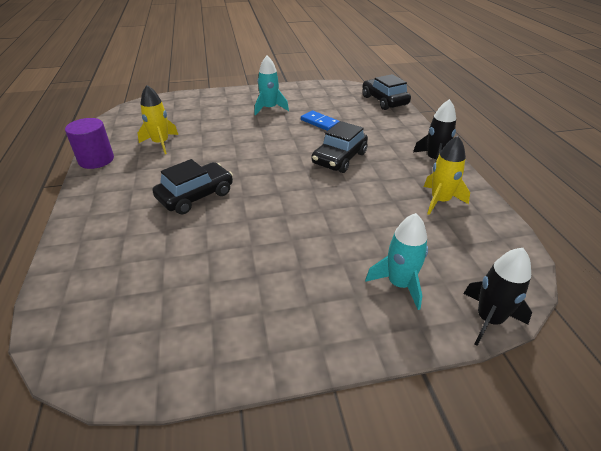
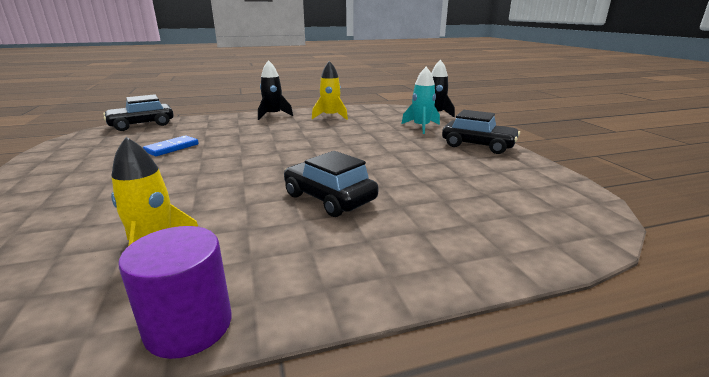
camera: 95 degrees left, 15 degrees down
(269, 108) = (96, 175): turquoise rocket -> none
(339, 158) = (261, 140): black car -> black car (478, 145)

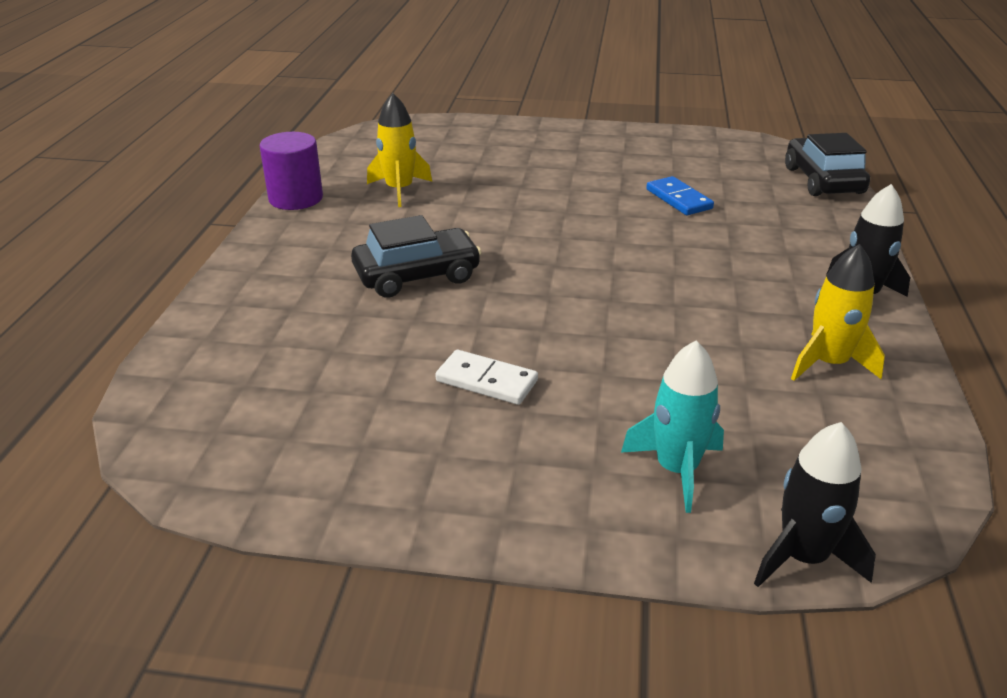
camera: 115 degrees right, 10 degrees up
(415, 158) = (486, 381): none -> white domino
(478, 145) = (495, 495): black car -> none

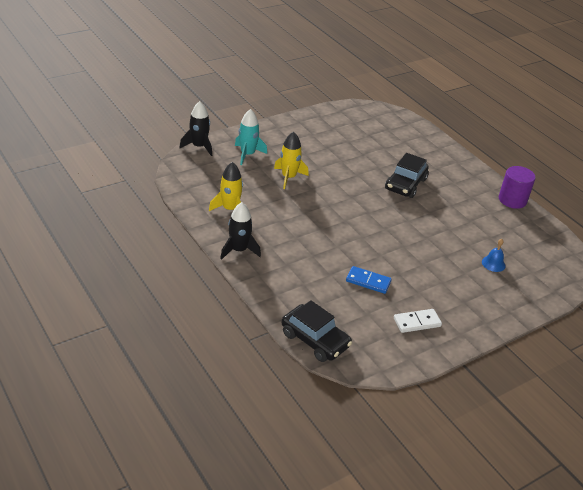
camera: 135 degrees right, 5 degrees up
(399, 190) = (486, 225): yellow rocket -> yellow rocket (289, 177)
(473, 160) = (493, 263): none -> blue bell
(486, 381) = (327, 157): white domino -> white domino (417, 322)

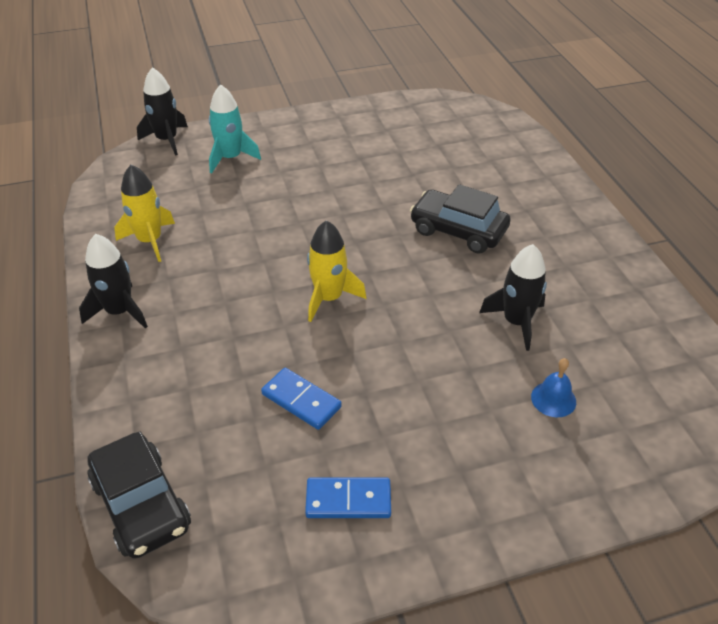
camera: 20 degrees right, 5 degrees up
(289, 177) = (272, 199): yellow rocket -> yellow rocket (329, 298)
(405, 184) = (458, 231): black car -> black car turned 75 degrees clockwise
(417, 322) = (348, 500): white domino -> blue domino
(459, 229) = (516, 322): none -> black rocket
(512, 200) = (641, 279): purple cylinder -> none

